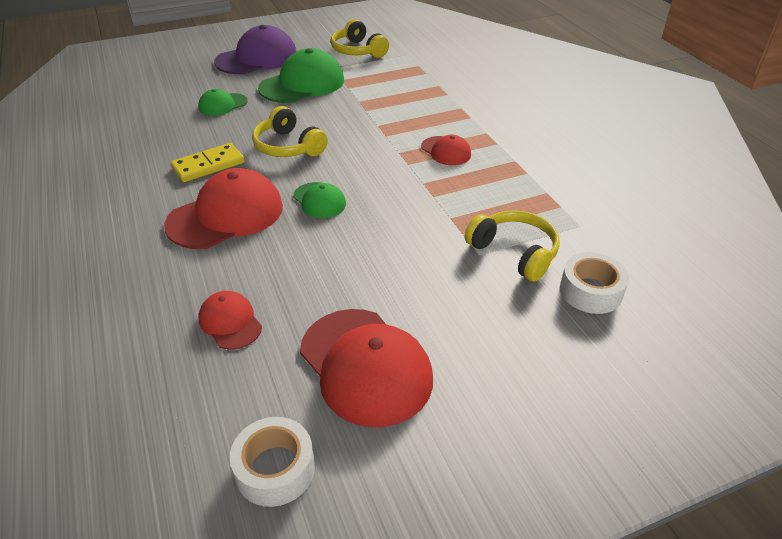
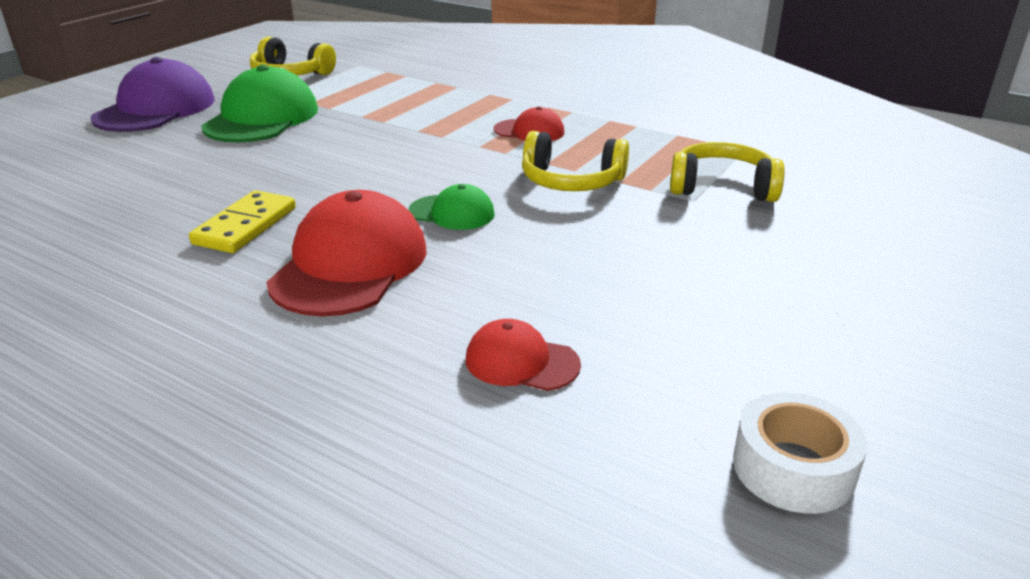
camera: 35 degrees left, 10 degrees down
(222, 105) = (172, 163): green cap -> none
(288, 146) = (333, 177): yellow headphones -> yellow headphones (571, 181)
(365, 366) = (734, 332): red cap -> none
(590, 291) = (829, 192): white tape -> none

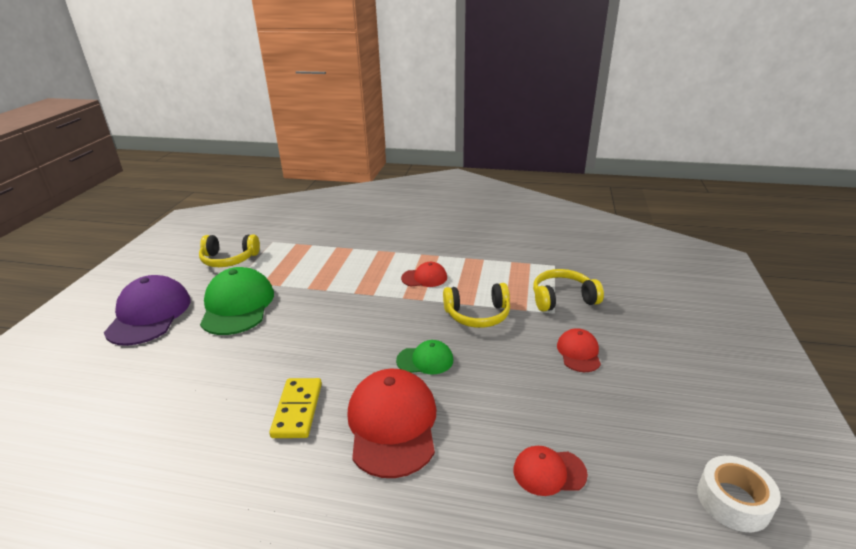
camera: 20 degrees left, 0 degrees up
(691, 249) = (578, 352): none -> red cap

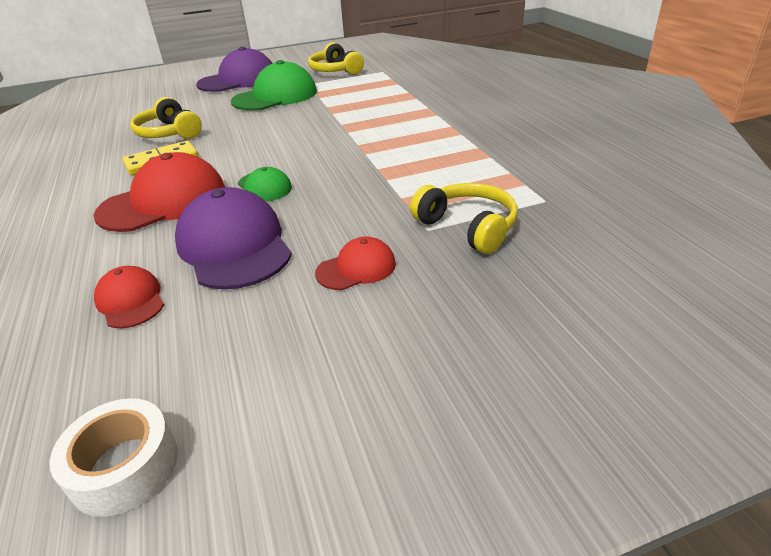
camera: 60 degrees right, 5 degrees up
(424, 278) = (406, 142): red cap -> none
(477, 315) = (369, 187): yellow headphones -> yellow headphones (169, 133)
(508, 398) = (234, 246): none -> purple cap

